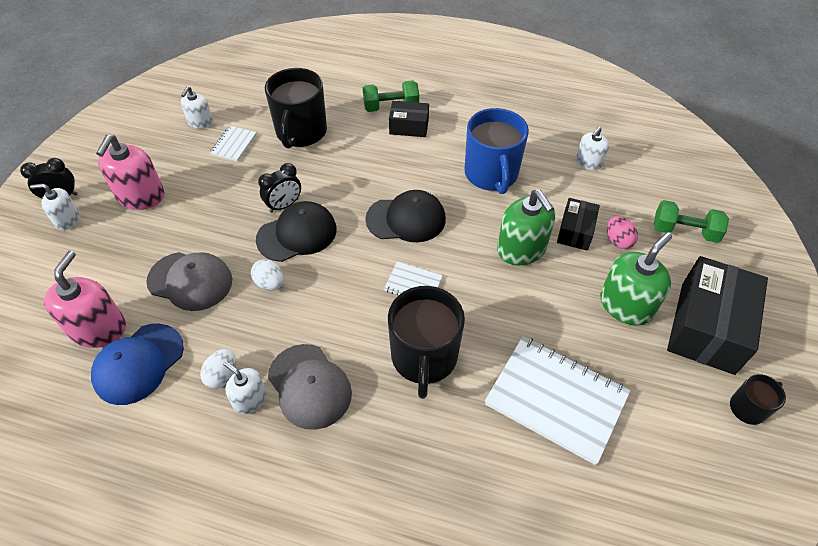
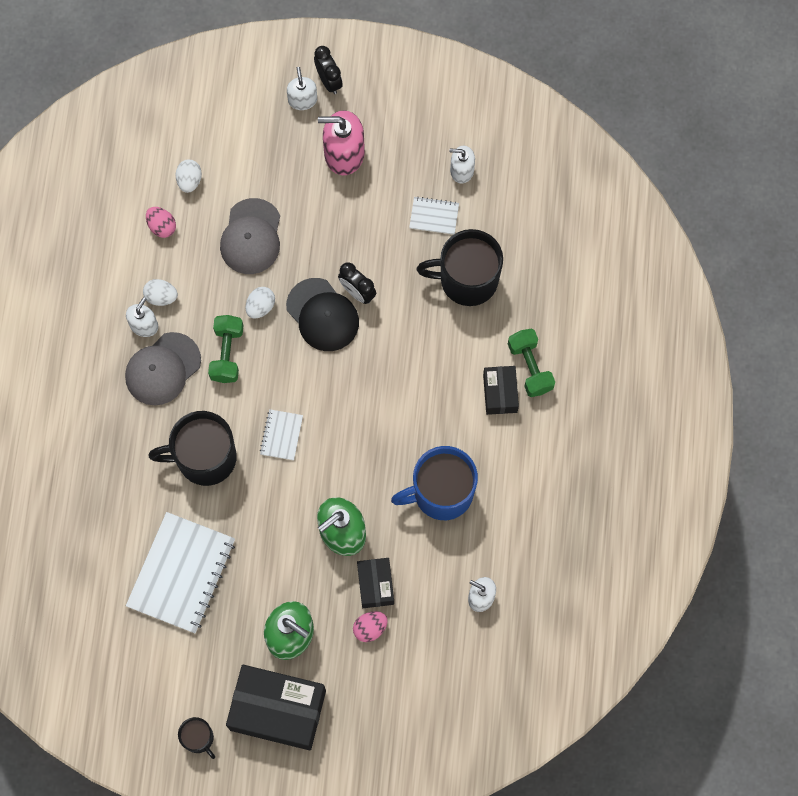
camera: 80 degrees right, 20 degrees up
(98, 328) = (189, 180): pink soap dispenser -> white egg
(138, 364) = (162, 226): blue cap -> pink egg
(406, 219) = (361, 414): black cap -> none
(575, 231) = (375, 585): black box -> black box turned 75 degrees clockwise
(684, 231) = (395, 697): green dumbbell -> green dumbbell (227, 353)

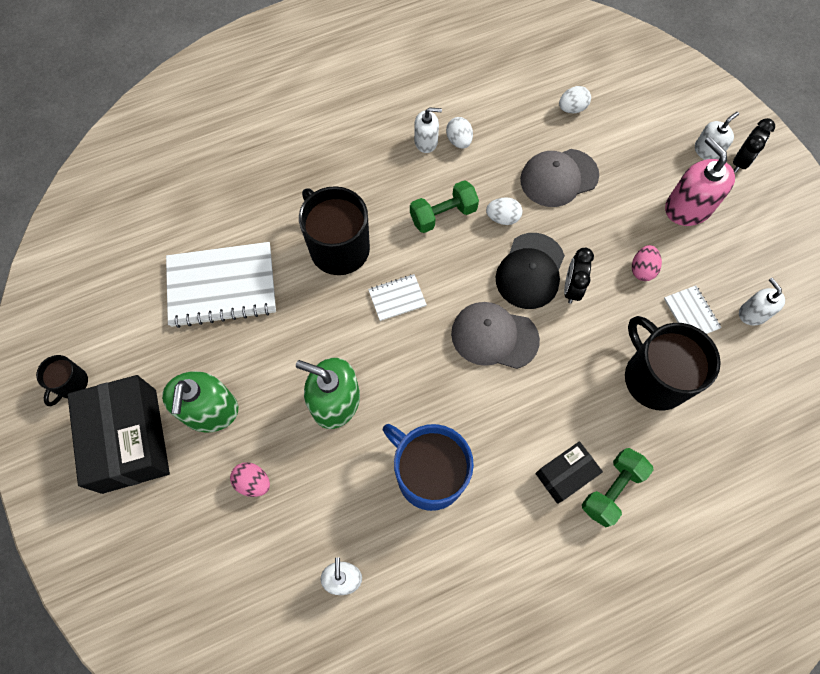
camera: 60 degrees right, 5 degrees down
(162, 226) = (518, 110): pink egg -> pink egg (642, 269)
(162, 369) = (397, 174): grey cap -> grey cap (494, 336)
(375, 585) = (300, 462): black box -> none

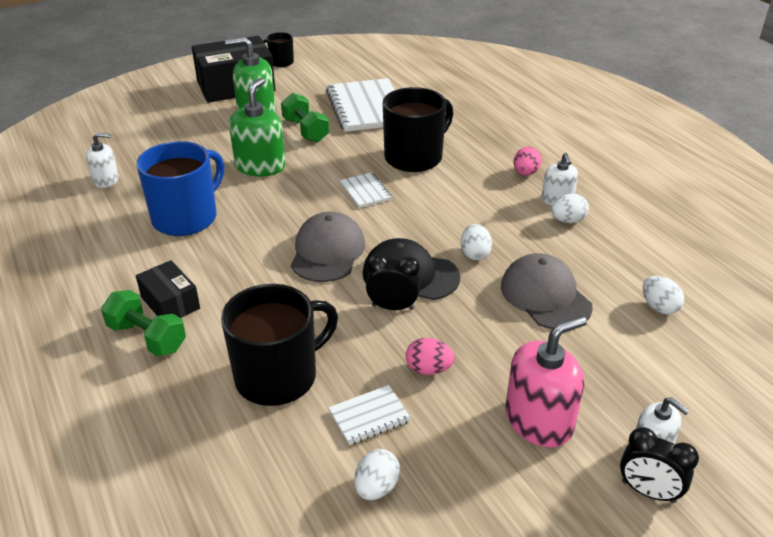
camera: 85 degrees right, 30 degrees down
(253, 482) = (195, 135): pink egg -> pink egg (525, 173)
(443, 215) = (467, 214): green dumbbell -> green dumbbell (305, 130)
(753, 313) = (376, 487): white soap dispenser -> white egg

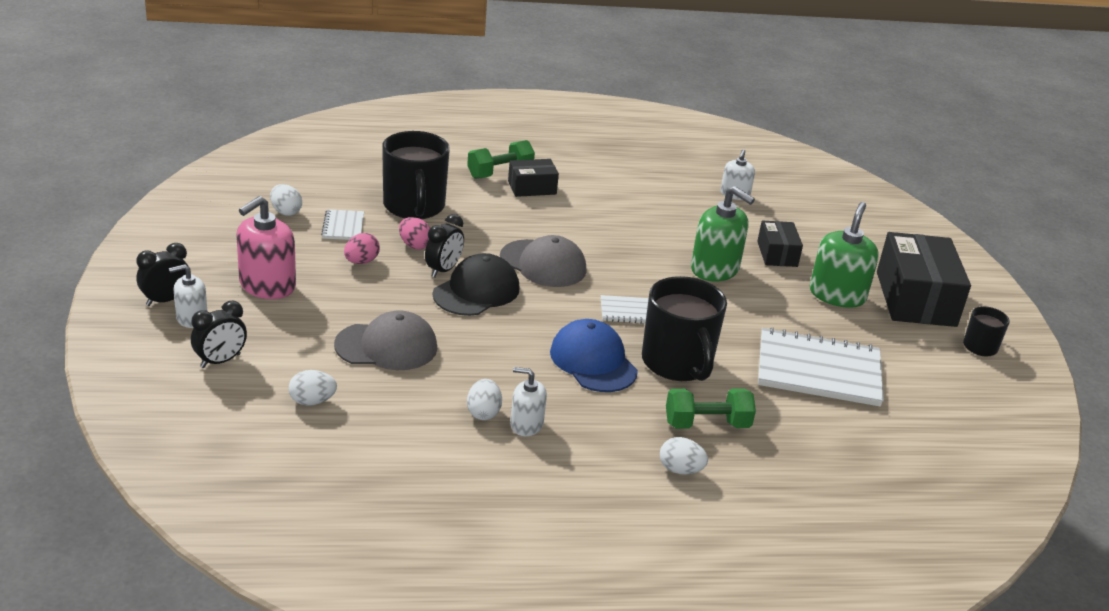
camera: 110 degrees right, 5 degrees down
(186, 217) = (646, 216): blue mug -> none
(210, 144) = (777, 254): none -> black box
(305, 130) = (779, 313): green dumbbell -> green dumbbell (707, 424)
(451, 191) = (593, 361): none -> blue cap
(475, 254) = (477, 334): white egg -> white egg (680, 470)
(525, 173) = (594, 426): pink egg -> pink egg (414, 245)
(539, 420) = (267, 285): pink soap dispenser -> pink soap dispenser turned 45 degrees clockwise
(681, 389) = (220, 361): none -> black clock

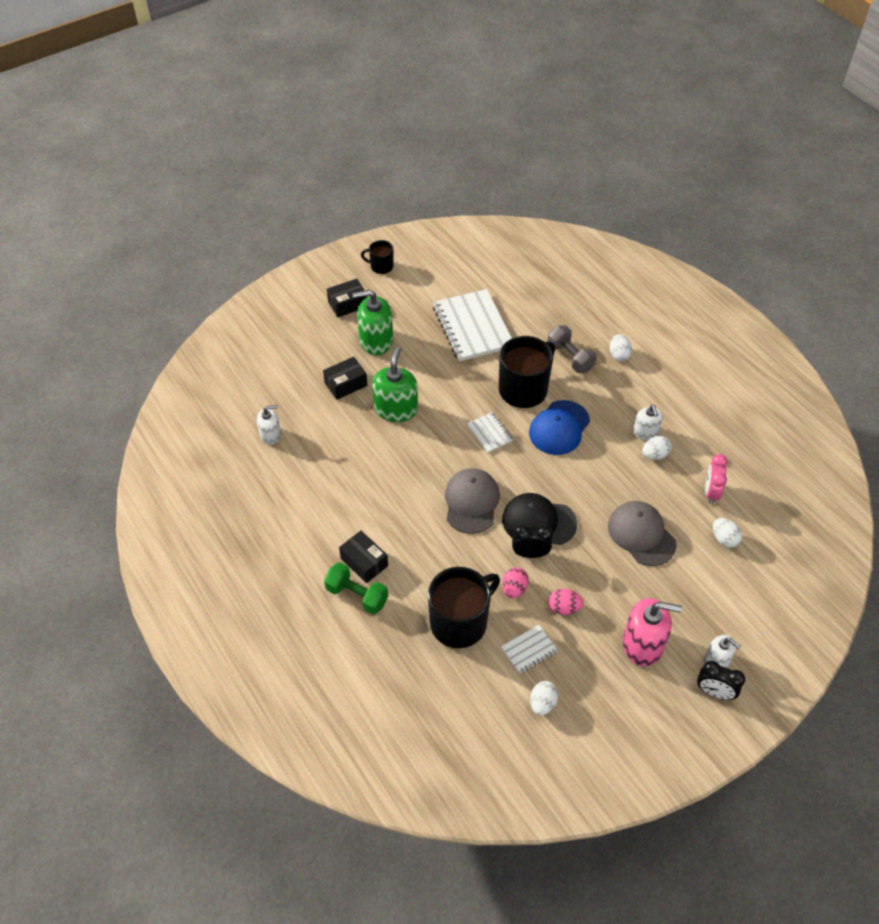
camera: 115 degrees left, 20 degrees up
(220, 361) = (738, 611): black clock -> none
(384, 427) = (711, 492): none -> pink clock
(707, 424) = (570, 357): green dumbbell -> grey dumbbell
(916, 299) = (348, 304): black box -> black box, size x0.53

